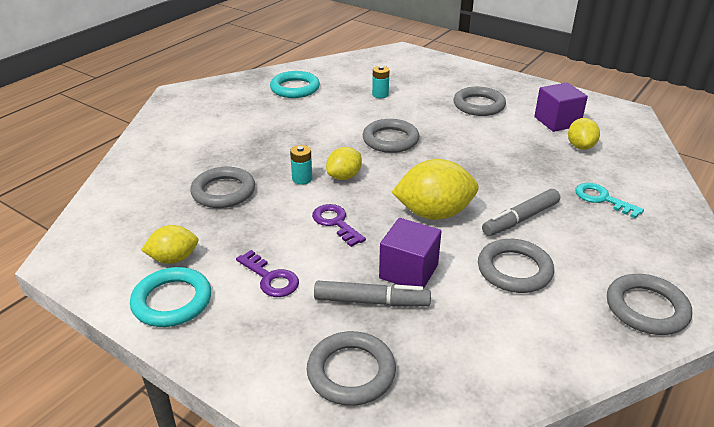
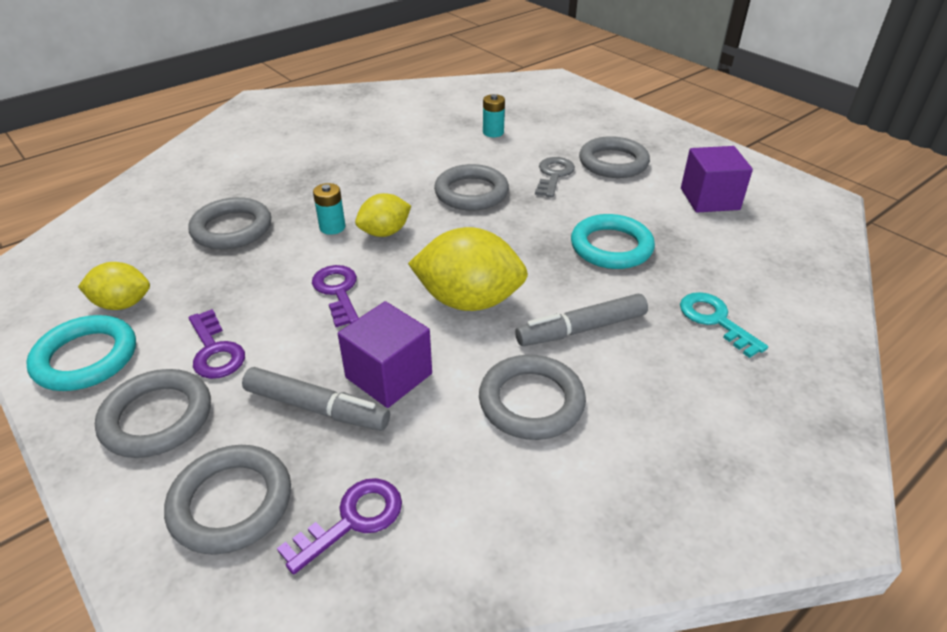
camera: 15 degrees right, 5 degrees up
(295, 88) = (394, 112): turquoise ring -> turquoise ring (611, 247)
(441, 364) = (352, 520): none -> purple key
(442, 119) = (554, 175): none -> grey key
(580, 146) = (724, 239): yellow lemon -> none
(646, 308) = (693, 501): grey ring -> grey ring (157, 418)

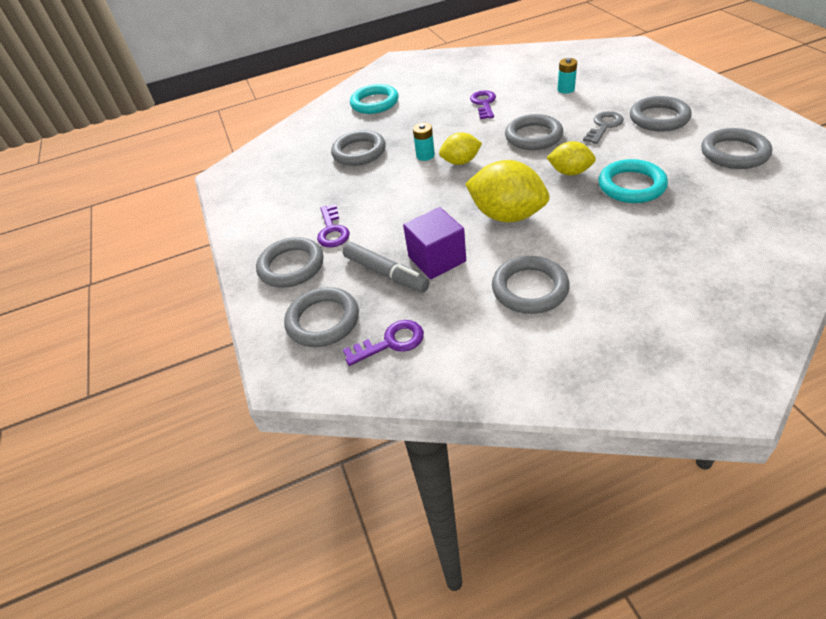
camera: 25 degrees right, 5 degrees up
(86, 358) = (258, 226): turquoise ring -> turquoise ring (374, 103)
(123, 304) = (284, 195): yellow lemon -> yellow lemon (570, 172)
(338, 291) = (418, 200): purple key -> purple key (484, 104)
(581, 329) = (584, 244): grey marker -> none
(709, 199) = (734, 153): purple cube -> grey ring
(715, 320) = (697, 249): turquoise key -> none

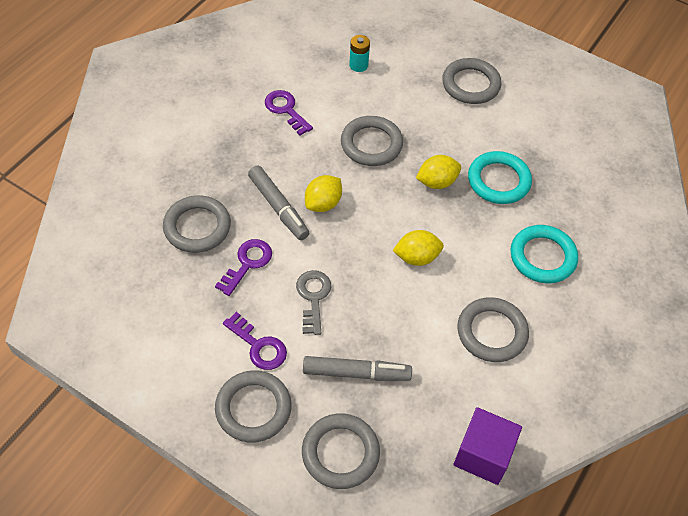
camera: 45 degrees left, 10 degrees up
(374, 103) = (152, 144): turquoise ring -> turquoise ring (542, 257)
(391, 342) = (419, 443): purple key -> purple key (247, 263)
(425, 155) = (278, 207): turquoise battery -> grey marker
(437, 259) = (391, 335): purple cube -> purple cube (483, 455)
(507, 215) = (416, 257): yellow lemon -> yellow lemon, size x0.59
(604, 126) = (429, 110): grey key -> grey key (313, 297)
(734, 153) = (555, 113): grey ring -> none

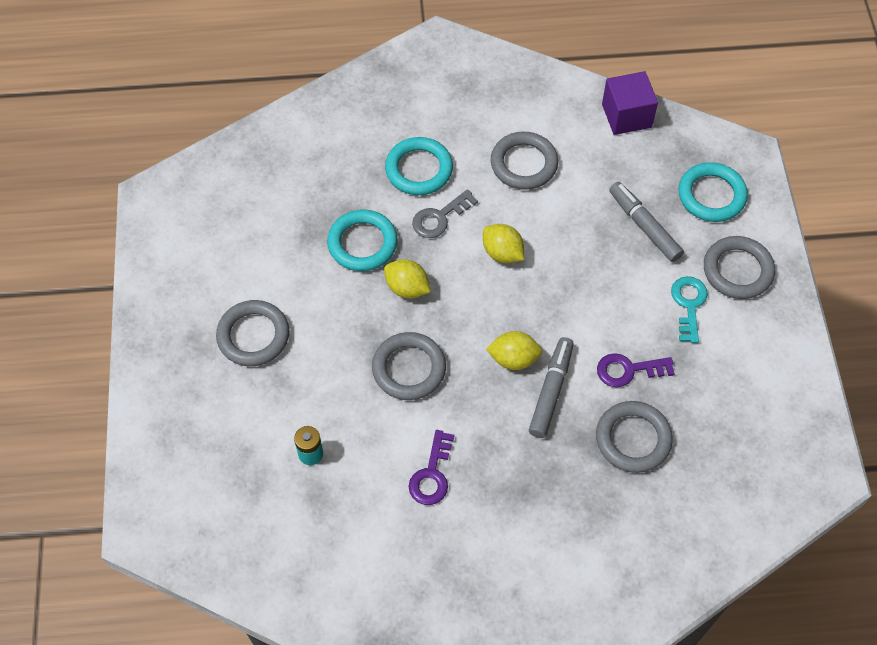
camera: 125 degrees left, 5 degrees up
(258, 346) = (689, 304): purple key -> turquoise key
(313, 297) = (611, 299): grey key -> grey key (439, 217)
(340, 453) = (711, 195): grey ring -> turquoise ring

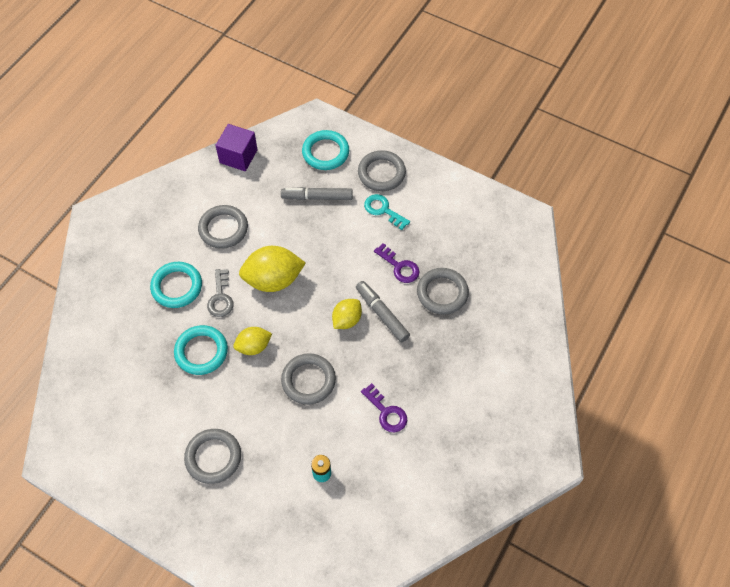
camera: 55 degrees left, 0 degrees up
(502, 253) = (273, 280): yellow lemon -> yellow lemon, size x1.70
(628, 370) = (399, 267): purple key -> purple key turned 75 degrees counterclockwise

